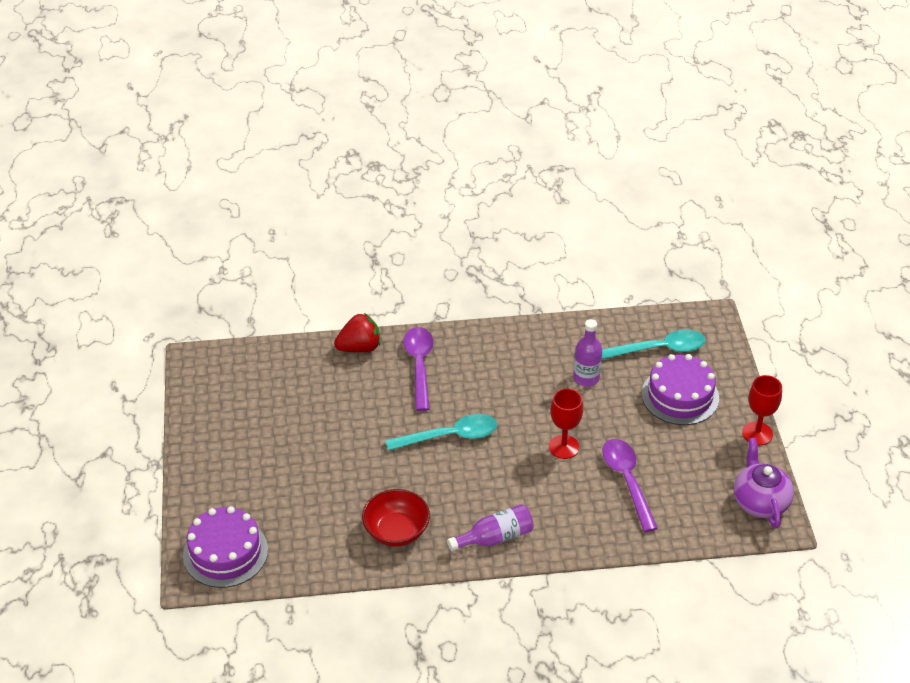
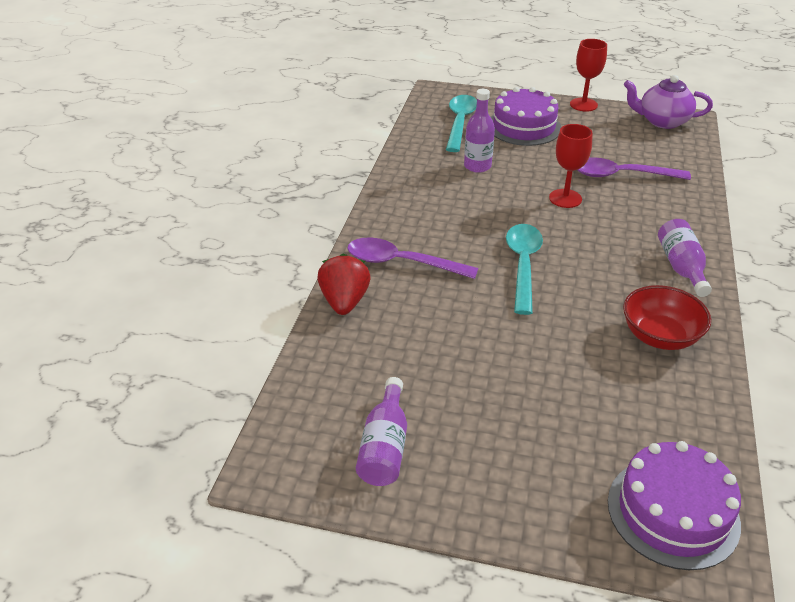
camera: 70 degrees left, 5 degrees down
(231, 406) = (385, 447): none -> purple bottle

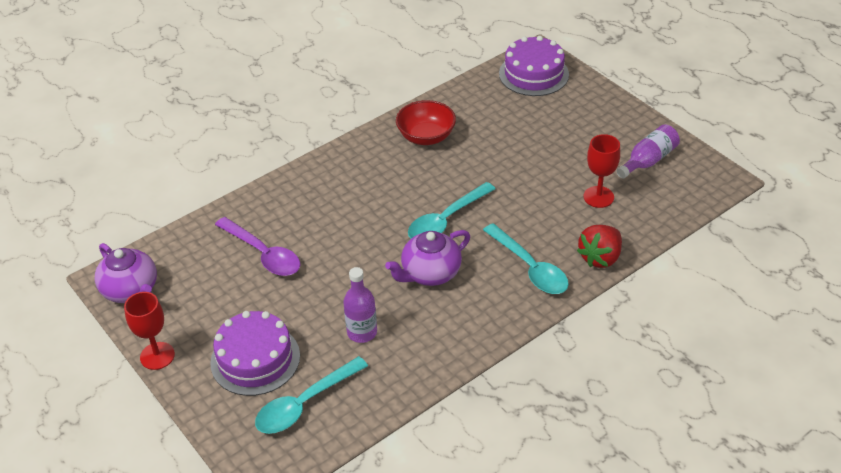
camera: 140 degrees left, 5 degrees up
(402, 263) = (530, 267): purple spoon -> turquoise spoon
(480, 220) = (430, 273): none -> purple teapot
(565, 198) = (339, 257): red goblet -> red goblet (598, 197)
(681, 267) = (346, 165): purple bottle -> none

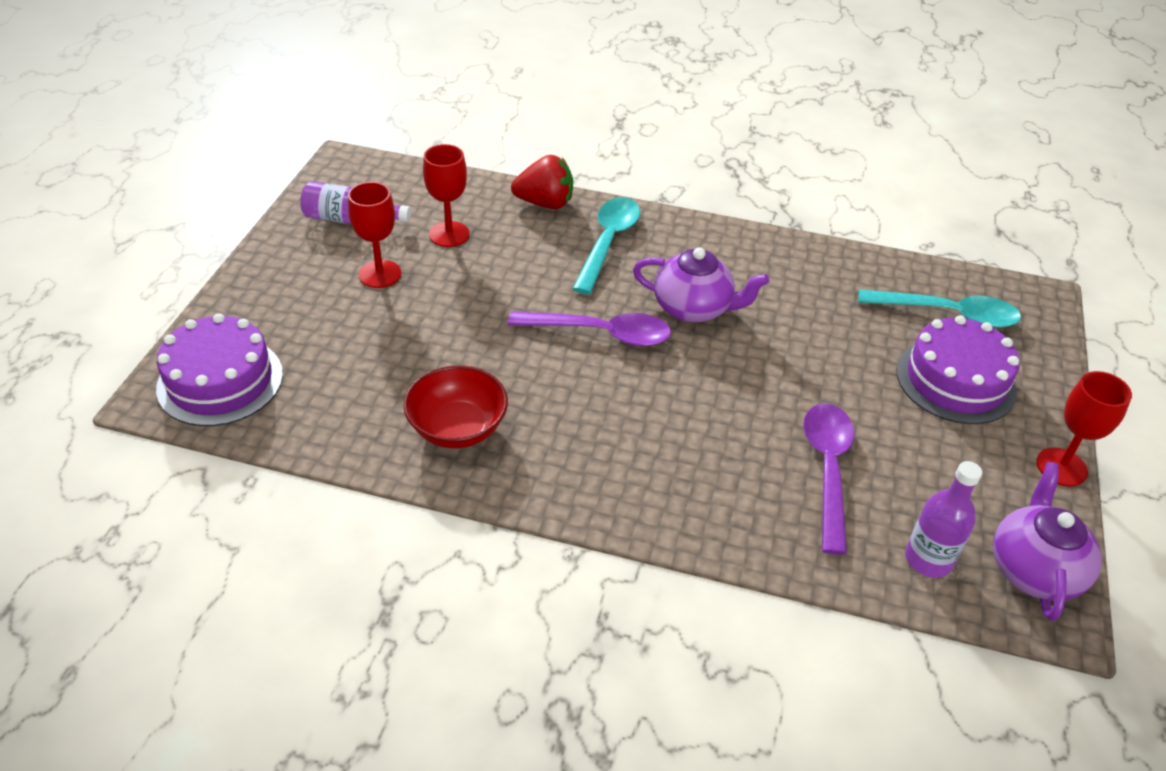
camera: 130 degrees left, 0 degrees up
(362, 332) = (825, 319): purple bottle -> purple bottle (928, 559)
(446, 220) = (600, 333): turquoise spoon -> purple spoon
(579, 153) = (380, 274): none -> red goblet

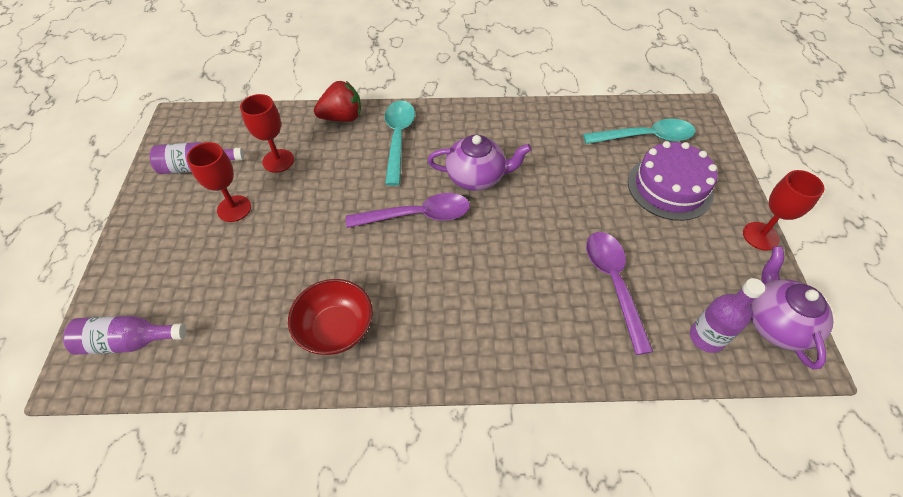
camera: 15 degrees left, 10 degrees up
(220, 381) = (128, 342): purple cake -> purple bottle

